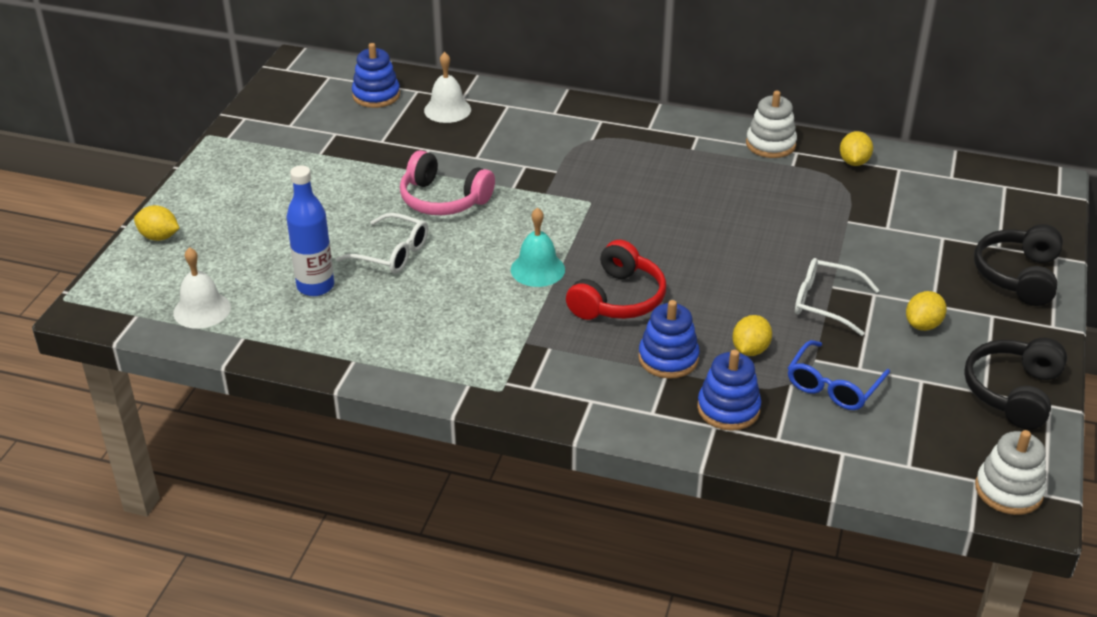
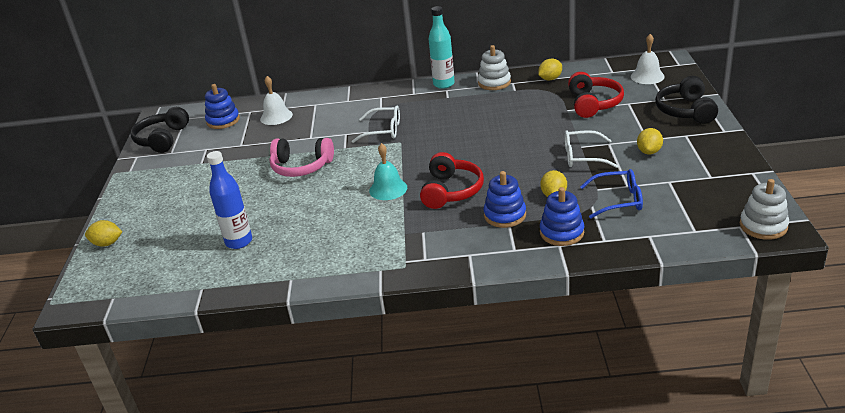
camera: 15 degrees left, 5 degrees down
(202, 310) = (162, 280): white bell -> white bell (647, 76)
(392, 253) = (283, 207): white glasses -> white glasses (383, 130)
(698, 125) = (443, 84): none -> turquoise bottle
(833, 386) = (618, 200): blue glasses -> blue glasses turned 105 degrees counterclockwise
(854, 162) = (550, 79): yellow lemon -> yellow lemon turned 60 degrees clockwise
(891, 222) = (593, 104): none -> red headphones
(1013, 392) = (727, 172): black headphones -> black headphones (162, 139)

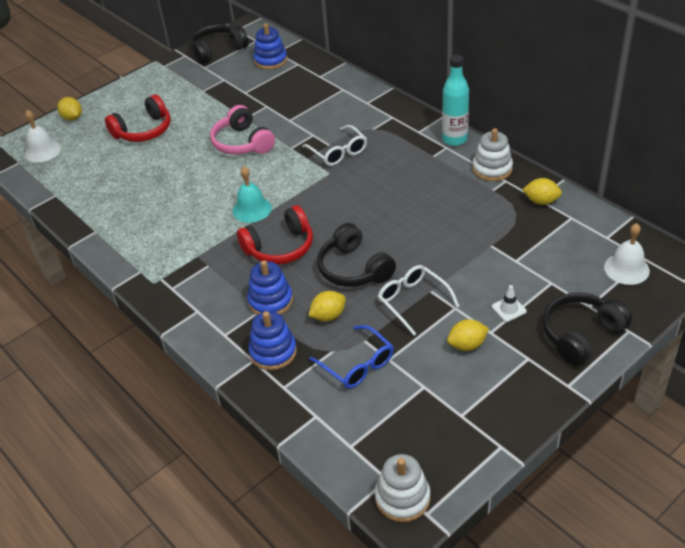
camera: 50 degrees right, 10 degrees up
(239, 242) = (120, 176): blue bottle -> none
(276, 116) = (303, 82): white bell -> white bell (43, 151)
(518, 168) = (354, 268): none -> black headphones
(593, 104) = (523, 257): red headphones -> red headphones (144, 131)
(634, 125) = (508, 309): none -> white traffic cone

